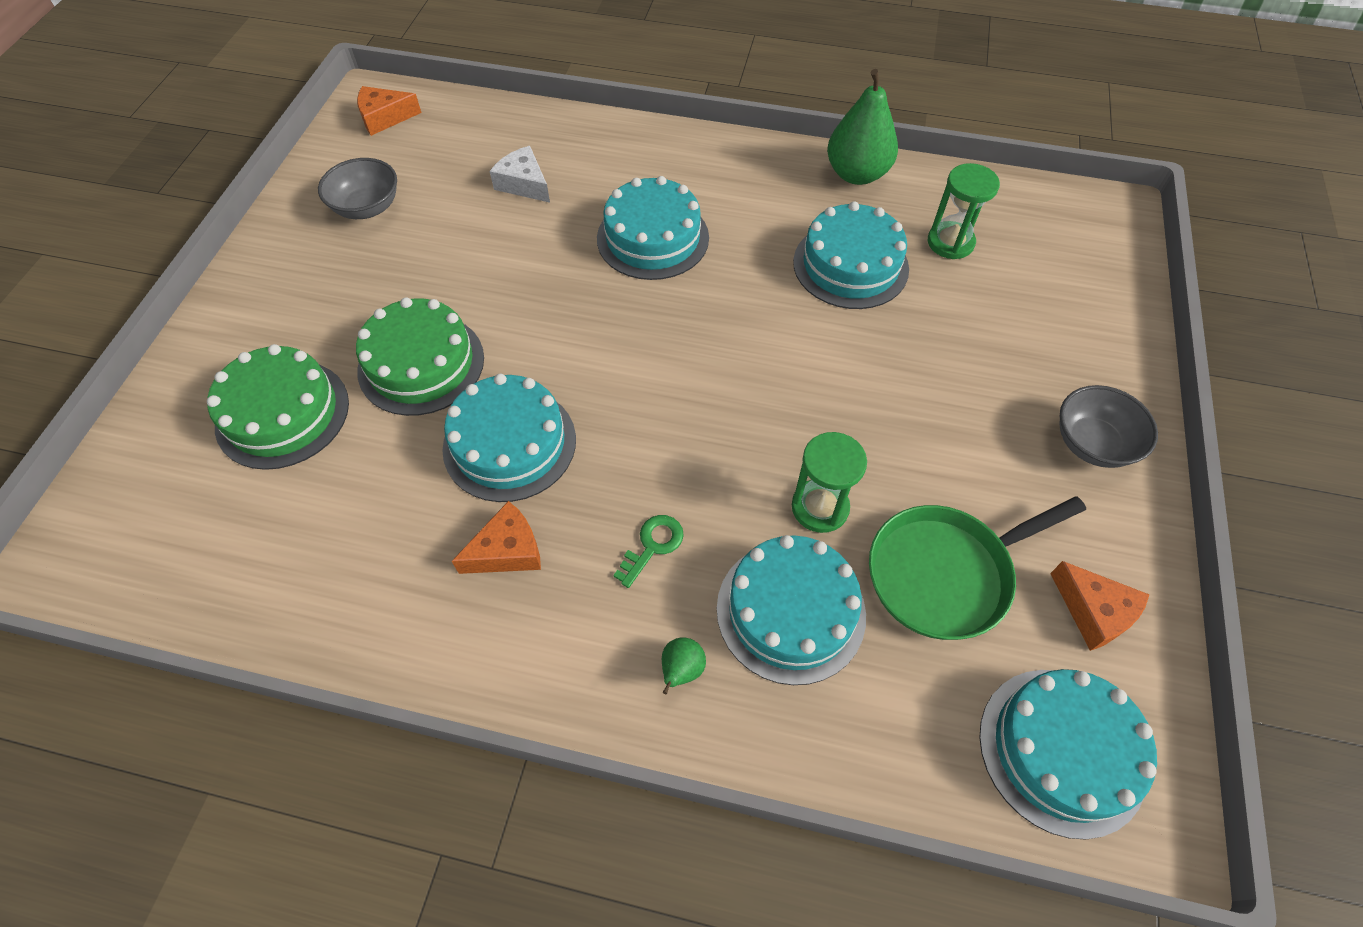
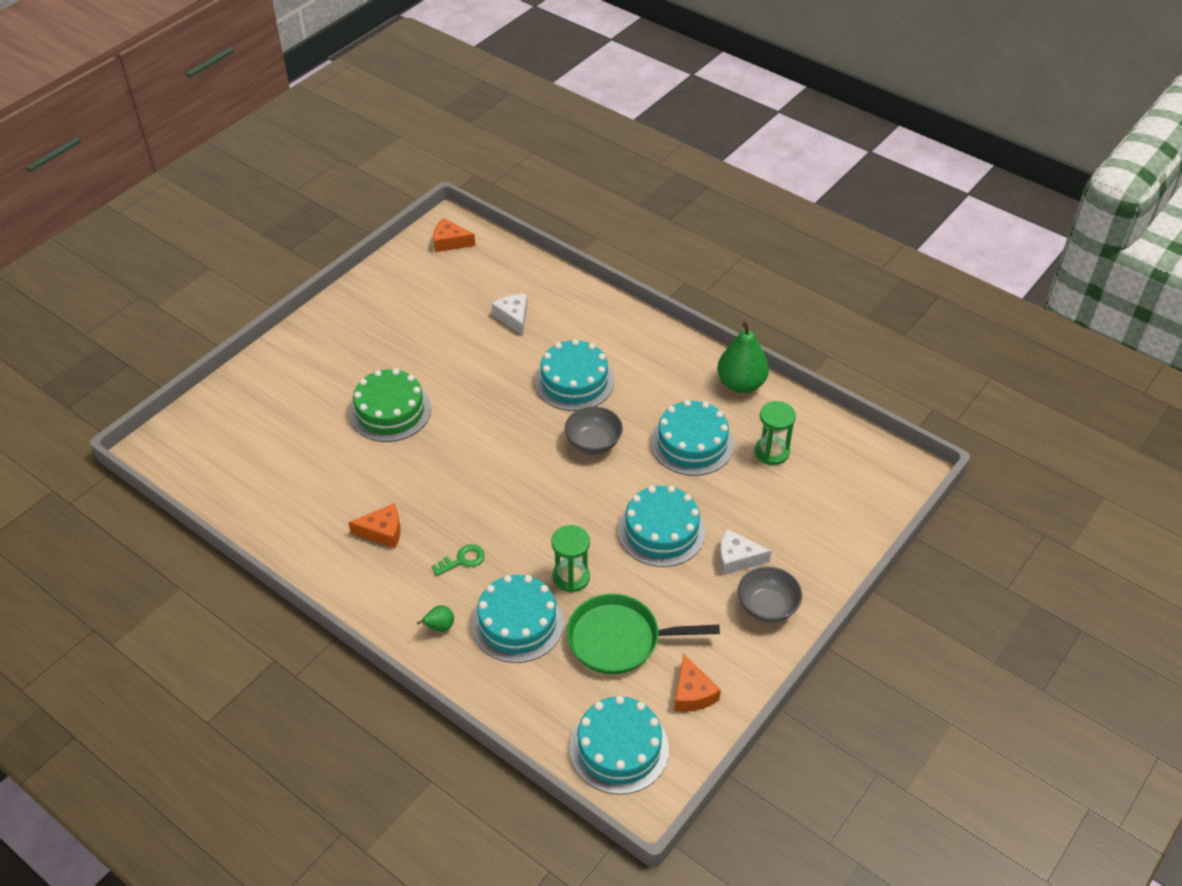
camera: 25 degrees right, 10 degrees down
(282, 413) = (300, 412): green cake -> none
(367, 207) = (408, 301): grey bowl -> grey bowl (593, 443)
(509, 443) = (415, 475): turquoise cake -> turquoise cake (661, 531)
(1009, 393) = (737, 558): none -> white cheese

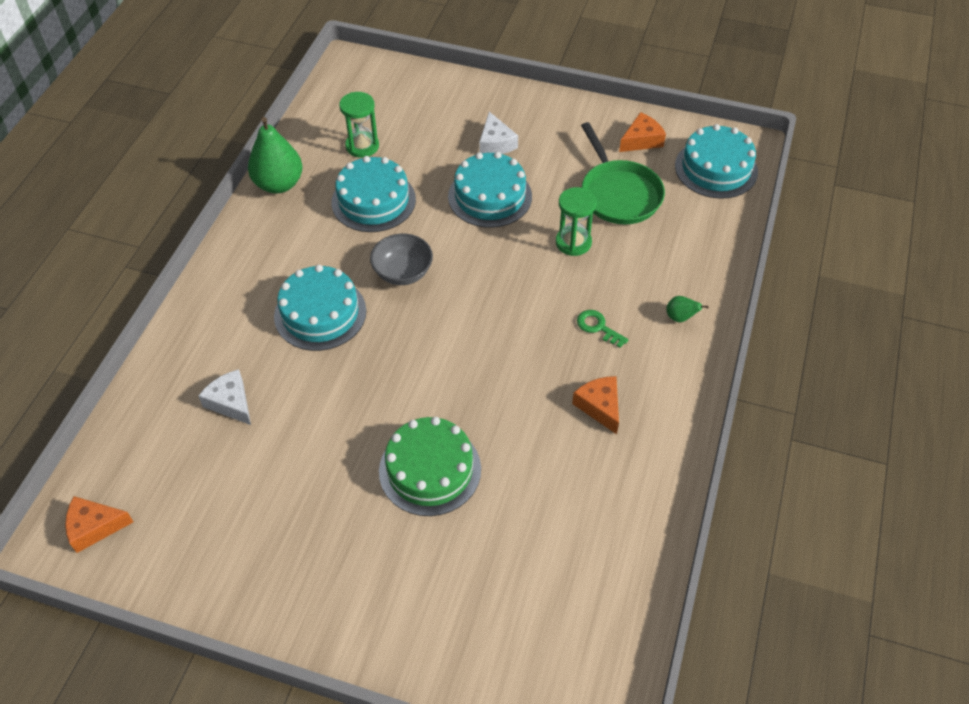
camera: 110 degrees left, 5 degrees up
(450, 242) = (94, 527): orange cheese -> orange cheese turned 90 degrees clockwise
(513, 317) = (231, 402): white cheese -> white cheese turned 90 degrees clockwise
(517, 623) = (642, 264): turquoise cake -> none
(767, 607) = (535, 116): grey bowl -> none

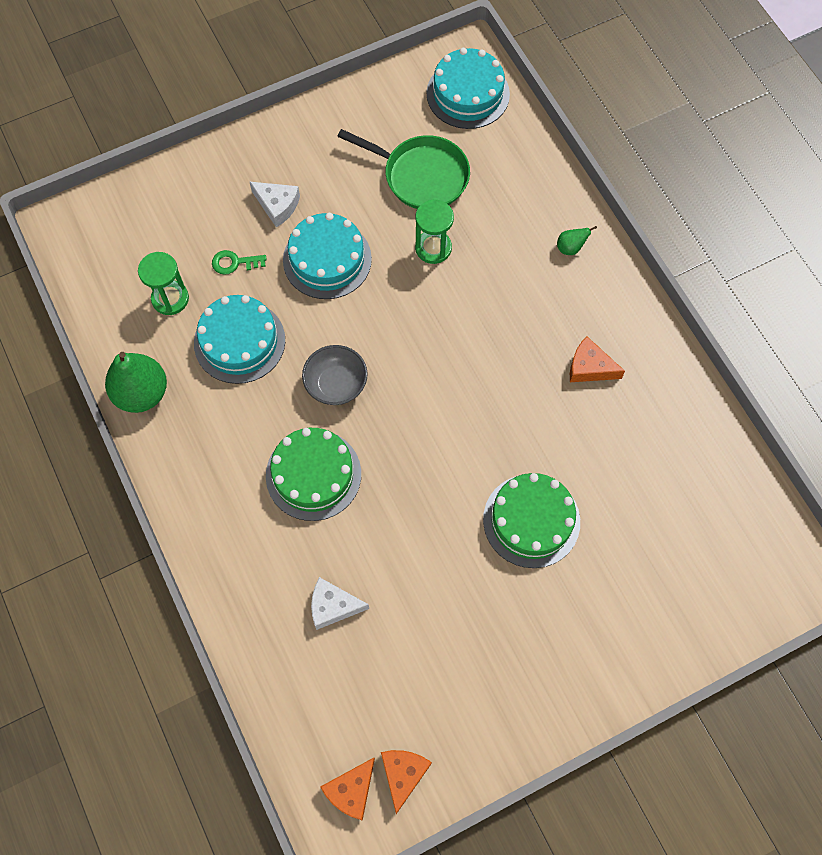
camera: 45 degrees left, 15 degrees up
(320, 313) = (313, 474): turquoise cake -> green cake
(598, 327) = (524, 305): green key -> green key (234, 263)
(641, 140) = (387, 111): orange cheese -> orange cheese (403, 774)

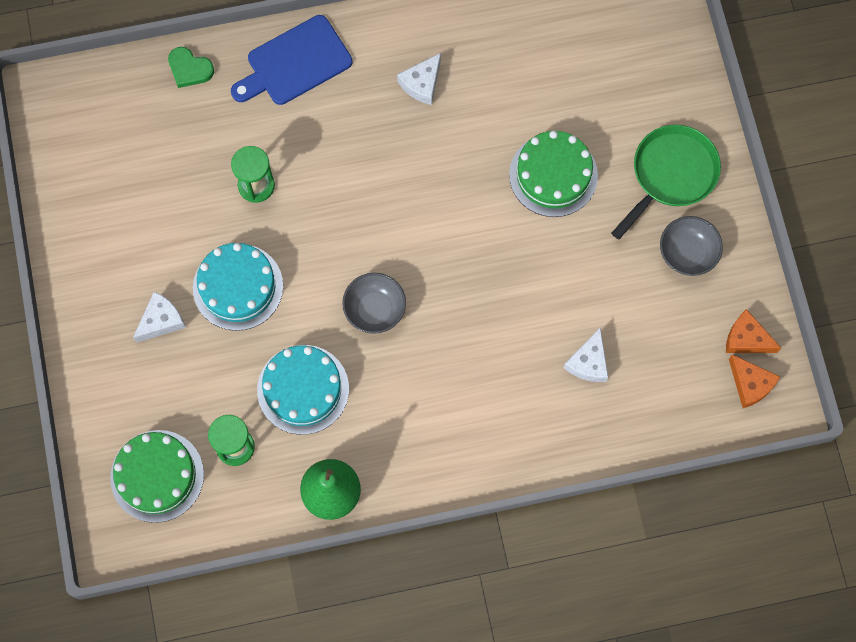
camera: 75 degrees left, 5 degrees up
(234, 263) = (214, 376): green key -> none
(313, 474) = (460, 351): green cake -> green cake (157, 476)
(421, 176) = (171, 175): green pan -> green pan (671, 174)
(468, 94) = (90, 106): turquoise cake -> none
(485, 684) = (687, 253): none -> grey bowl
(532, 162) = (189, 69): none -> green heart
(570, 248) = (295, 63): green pear -> blue cutting board
(589, 367) = (422, 84): orange cheese -> white cheese

